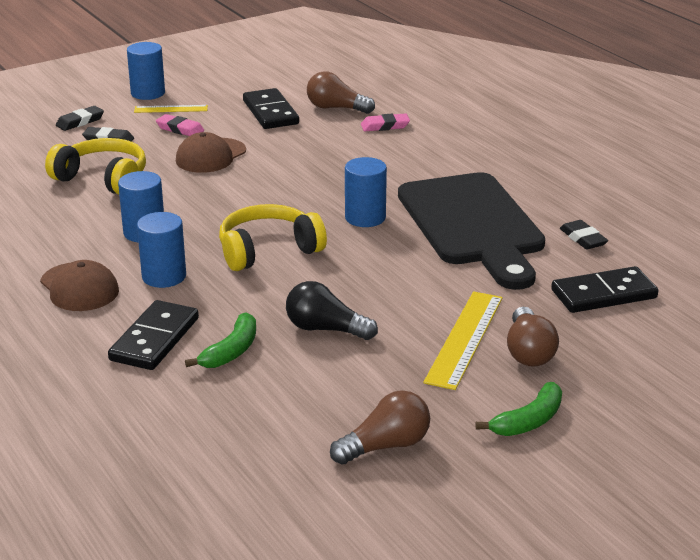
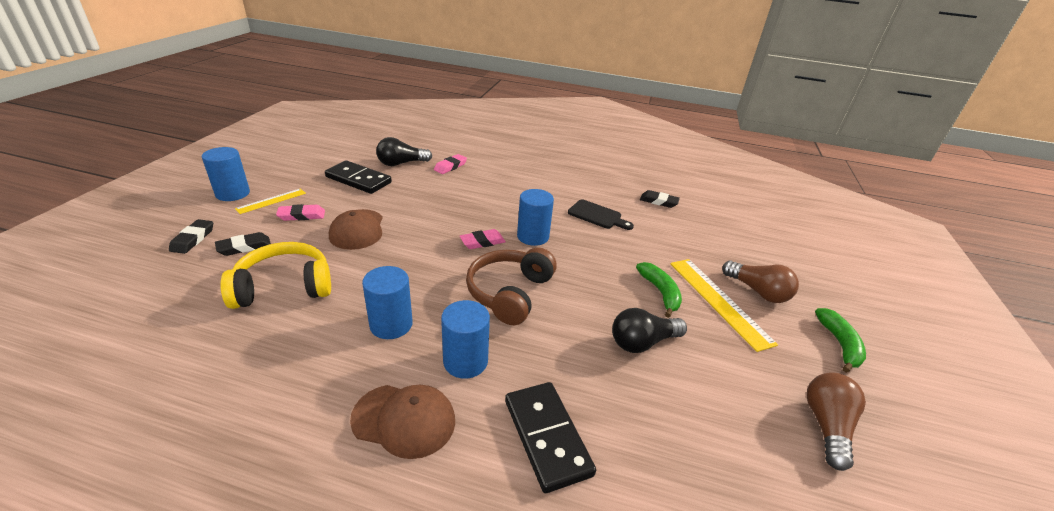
camera: 45 degrees left, 5 degrees up
(231, 351) = (617, 407): green banana -> green banana (660, 292)
(268, 250) = (510, 293): yellow headphones -> brown headphones
(307, 204) = (482, 242): none -> pink eraser
(336, 108) = (401, 163): brown light bulb -> black light bulb
(473, 225) = (597, 215): black cutting board -> black cutting board, size x0.42
(604, 294) = (722, 232): black domino -> none

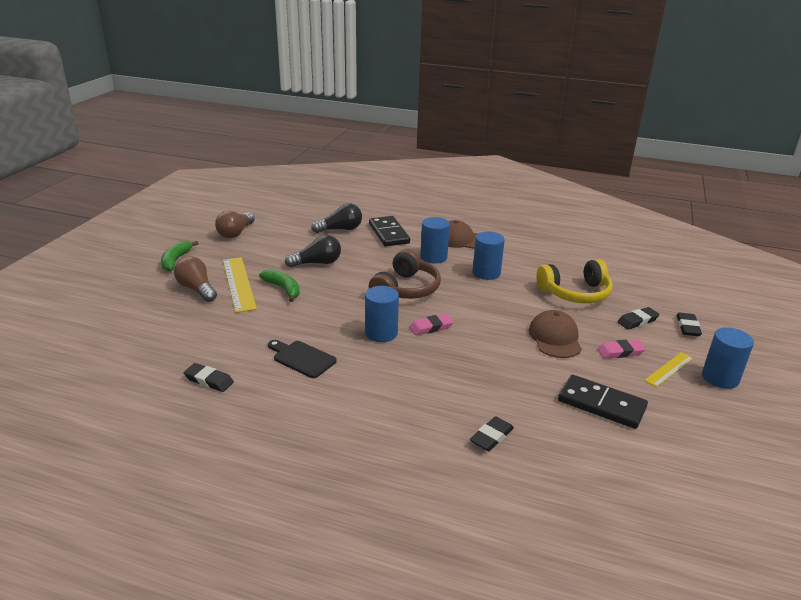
camera: 175 degrees left, 5 degrees down
(401, 163) = (565, 440): black light bulb -> black light bulb (340, 229)
(450, 166) = (491, 437): pink eraser -> black eraser
(660, 292) = (283, 289): green banana -> green banana turned 150 degrees clockwise

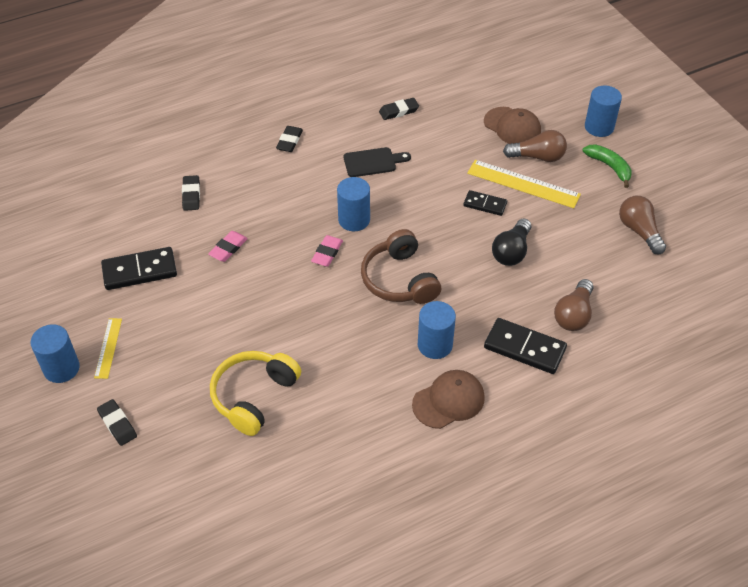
camera: 135 degrees right, 20 degrees up
(283, 289) = (485, 204): green banana -> black domino
(340, 229) = (573, 315): black light bulb -> brown light bulb
(486, 273) = (361, 360): blue cylinder -> blue cylinder (599, 127)
(555, 338) = (223, 316): brown cap -> brown cap (512, 127)
(620, 352) = (159, 339): pink eraser -> pink eraser (228, 248)
(637, 321) = (168, 397): black eraser -> black eraser (289, 141)

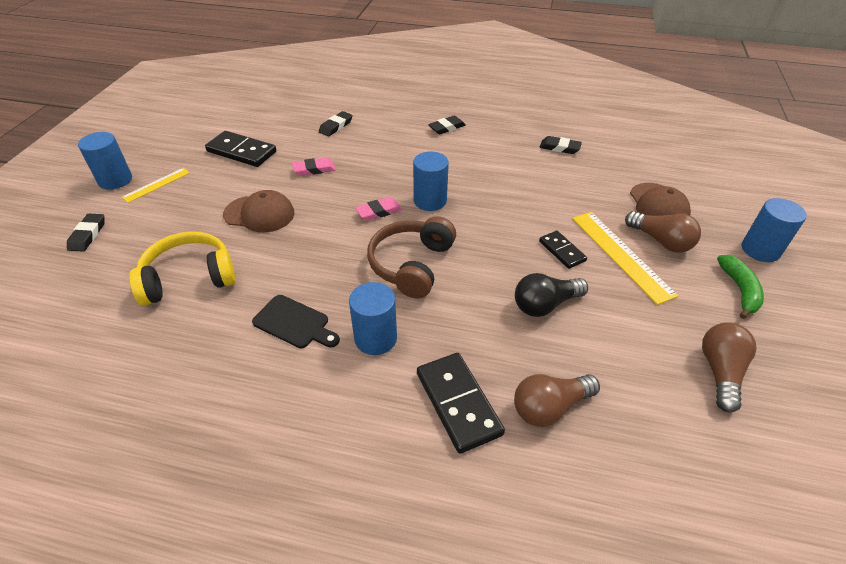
camera: 40 degrees right, 5 degrees down
(373, 162) = (495, 170): black cutting board -> black cutting board (294, 323)
(448, 401) = (325, 398): brown cap -> brown cap (259, 214)

